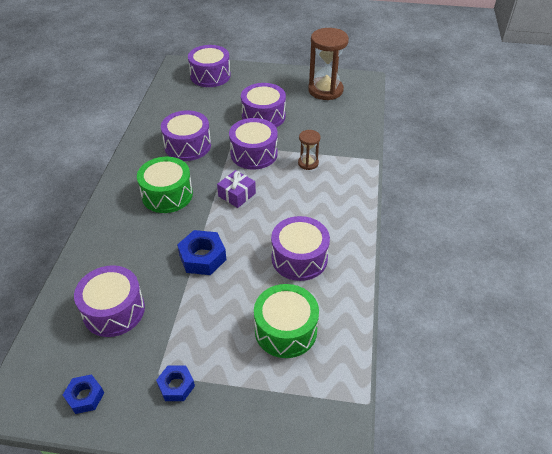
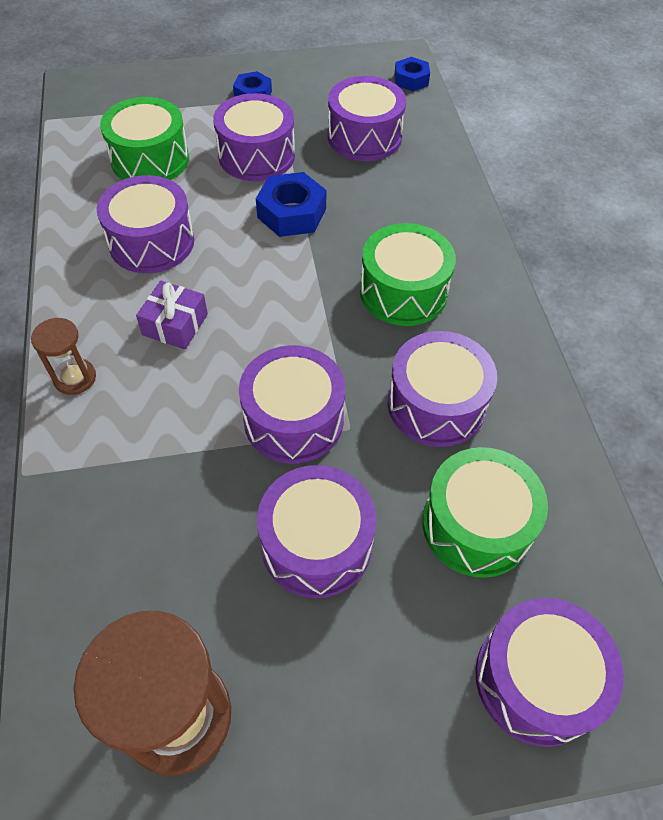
camera: 160 degrees right, 10 degrees up
(85, 397) = (337, 72): blue nut -> blue nut (411, 80)
(201, 109) = (476, 525): none -> green drum
(204, 313) = (256, 155): none -> purple drum
(237, 195) = (287, 320): purple gift -> purple gift (175, 324)
(308, 163) = (174, 424): brown hourglass -> brown hourglass (75, 378)

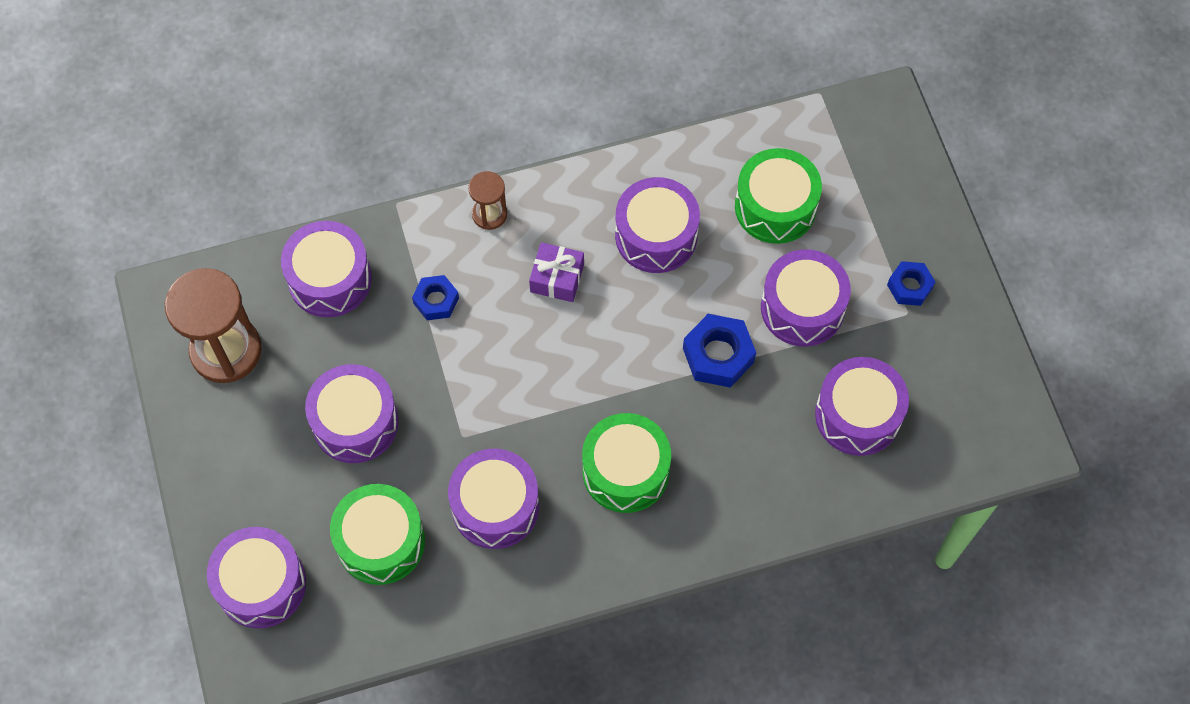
camera: 85 degrees right, 10 degrees up
(293, 419) = (466, 391): purple drum -> purple drum (330, 279)
(411, 80) = (981, 460): blue nut -> blue nut (436, 301)

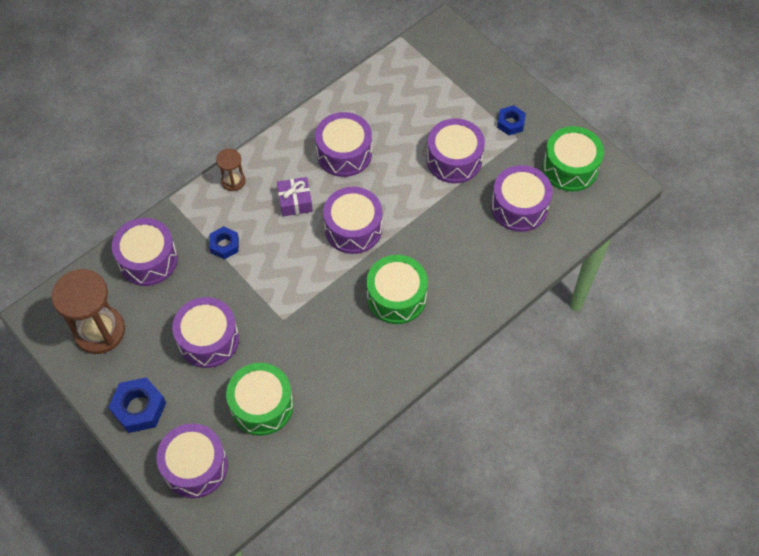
camera: 25 degrees left, 5 degrees down
(495, 506) = (325, 352): purple drum -> purple drum (353, 228)
(718, 355) = (418, 206): blue nut -> blue nut (139, 408)
(775, 206) = (408, 109): green drum -> green drum (570, 167)

